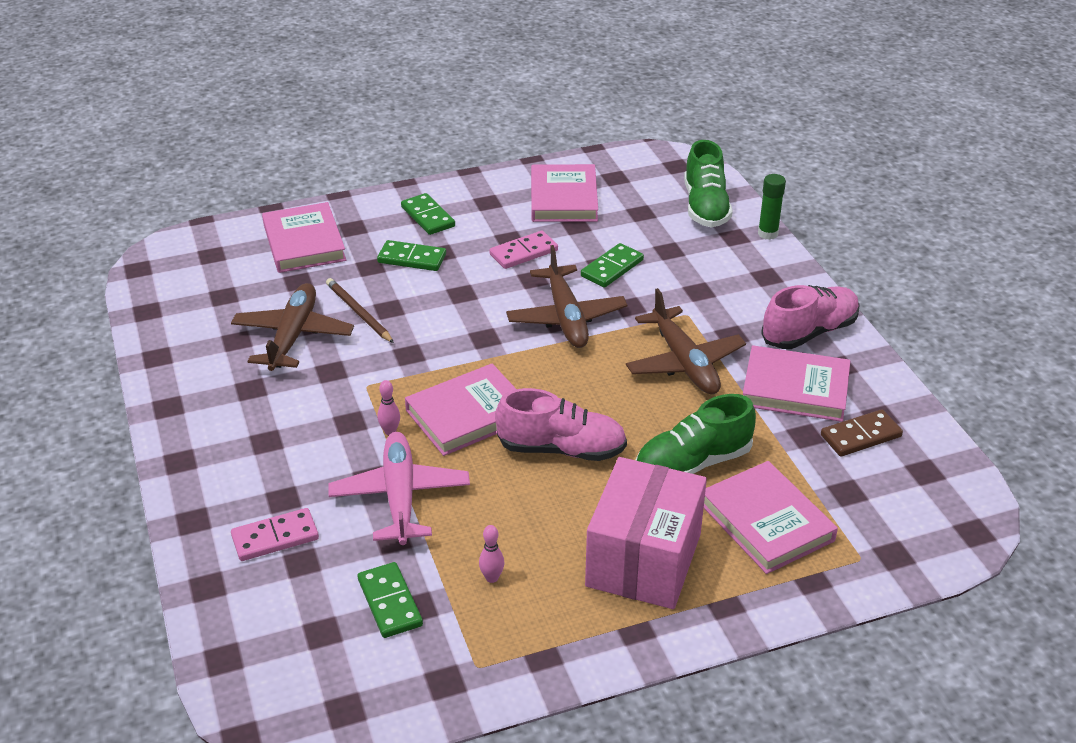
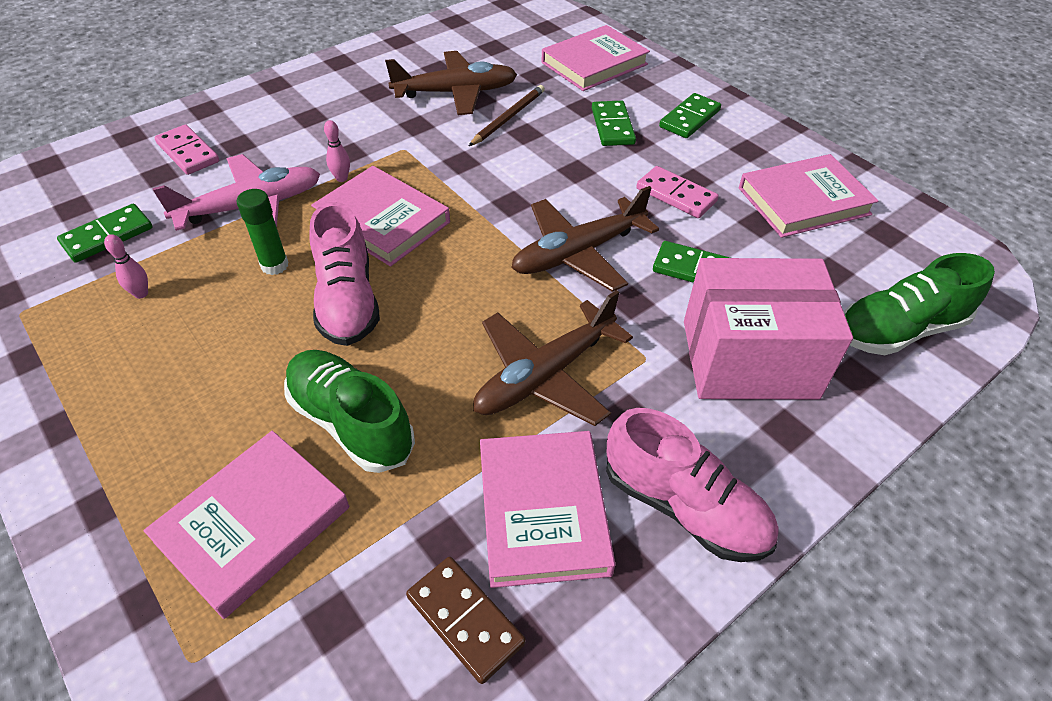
camera: 70 degrees right, 10 degrees up
(643, 560) = (174, 409): pink box -> pink box (749, 359)
(767, 234) = (893, 412): green glue stick -> green glue stick (274, 265)

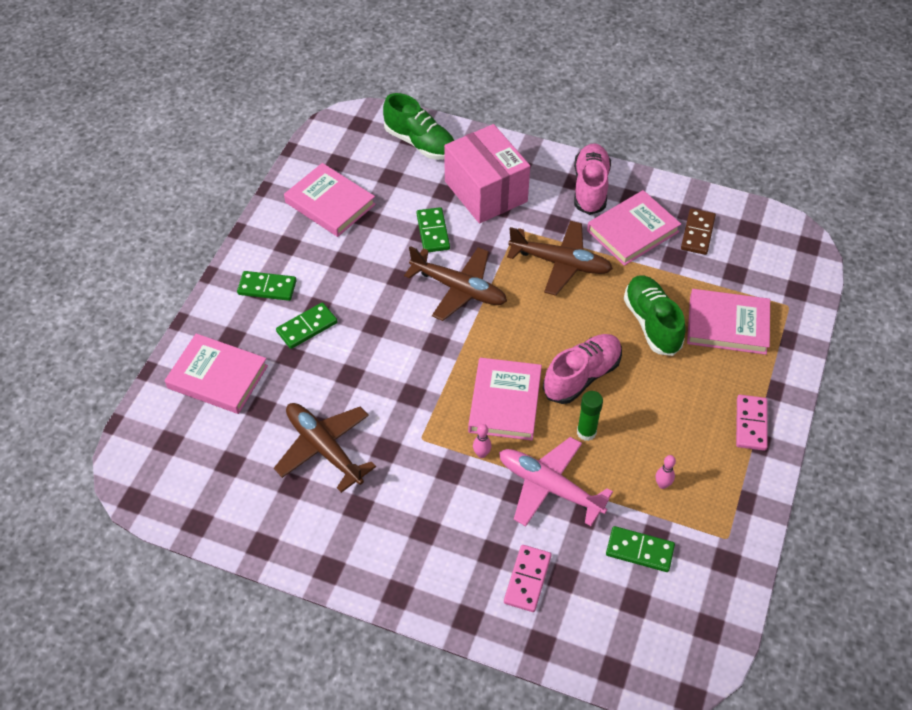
camera: 120 degrees left, 5 degrees up
(351, 422) = (652, 323): green shoe -> green shoe turned 150 degrees clockwise
(508, 118) = (337, 395): brown pencil -> none
(676, 195) = (367, 264): pink domino -> pink domino (750, 424)

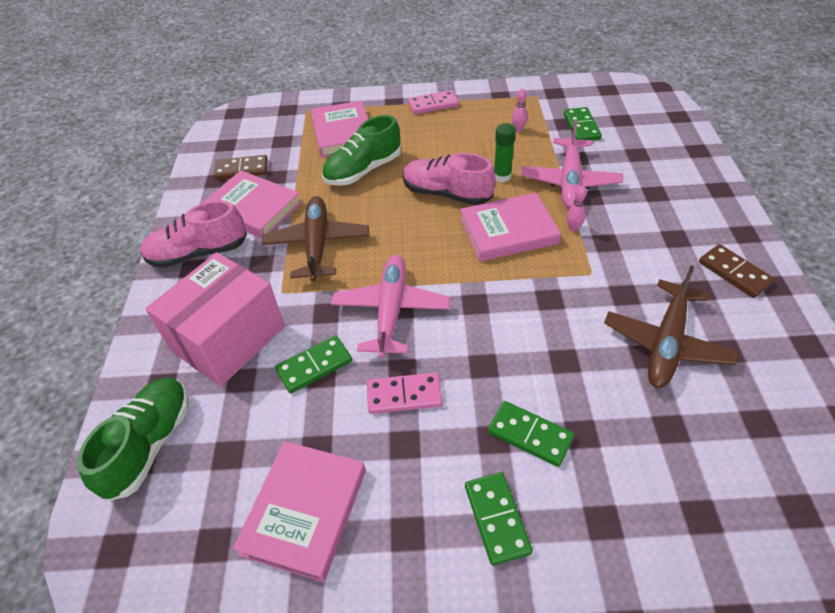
camera: 110 degrees left, 5 degrees down
(217, 377) = (671, 503): pink book -> none
(359, 547) = (734, 273): none -> brown domino
(458, 289) = (391, 311): brown plane -> pink plane
(527, 579) = (657, 170): pink domino -> pink domino (404, 395)

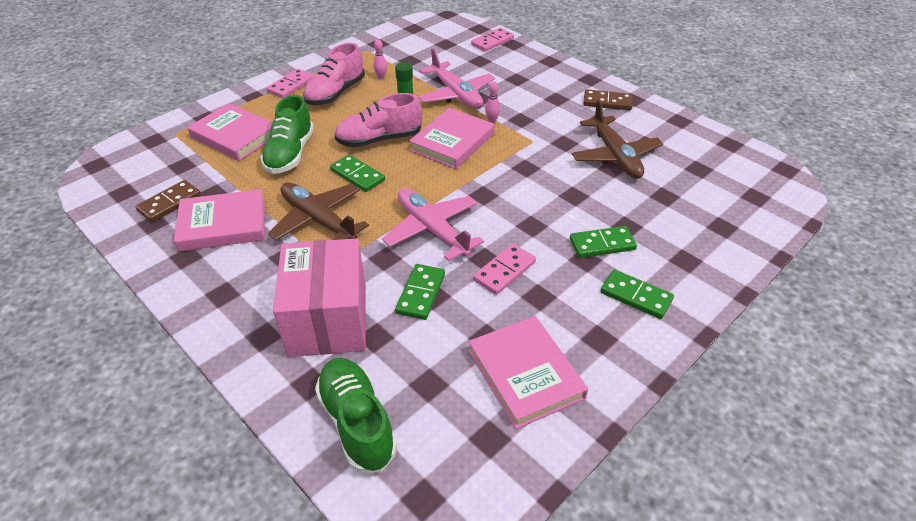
camera: 45 degrees left, 5 degrees down
(198, 253) = (213, 281): pink shoe -> pink shoe (335, 93)
(581, 127) = (423, 58): green domino -> green domino (357, 175)
(676, 138) = (492, 41): none -> pink domino

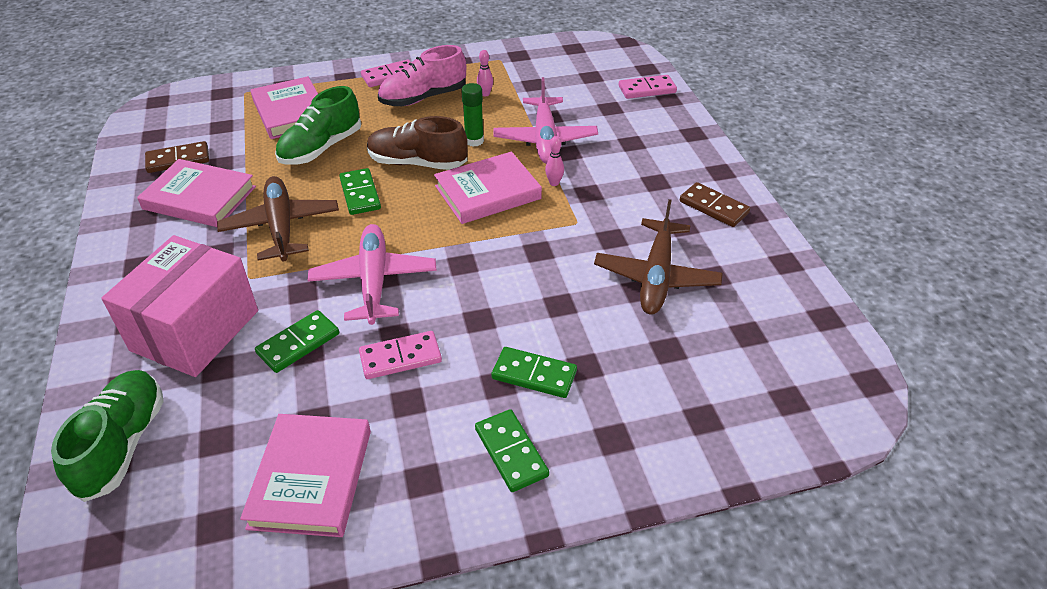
camera: 30 degrees right, 0 degrees up
(379, 140) = (417, 163): pink shoe -> brown shoe

